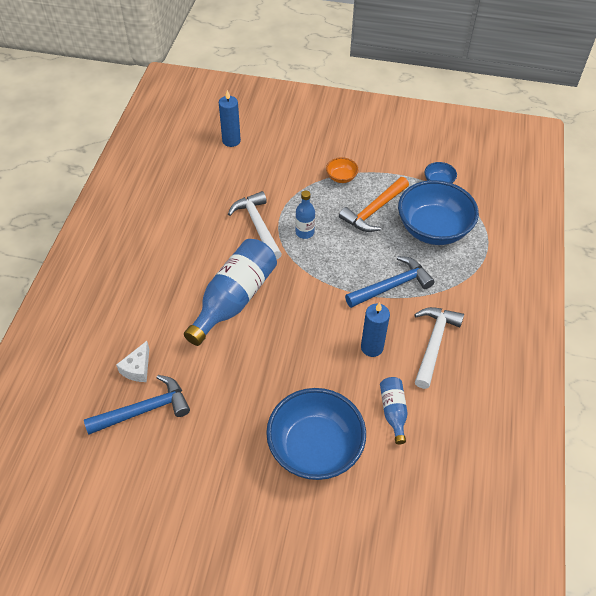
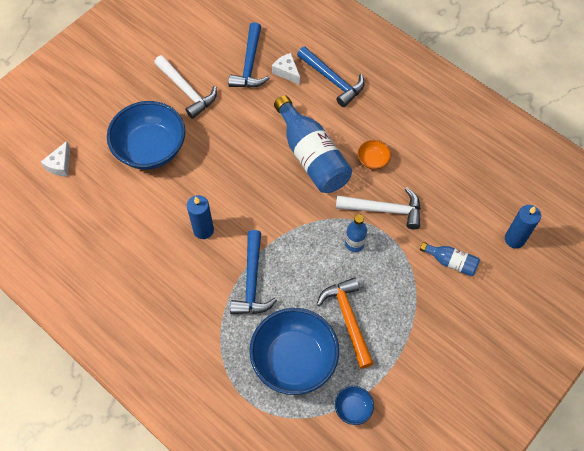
camera: 120 degrees right, 10 degrees up
(128, 322) = (333, 80): none -> blue hammer
(341, 177) = (409, 314): orange bowl -> orange bowl (373, 160)
(393, 411) = (141, 213): blue bottle -> blue bottle (451, 262)
(396, 534) = (60, 165): none -> white cheese
(433, 343) = (176, 278): white hammer -> white hammer (187, 91)

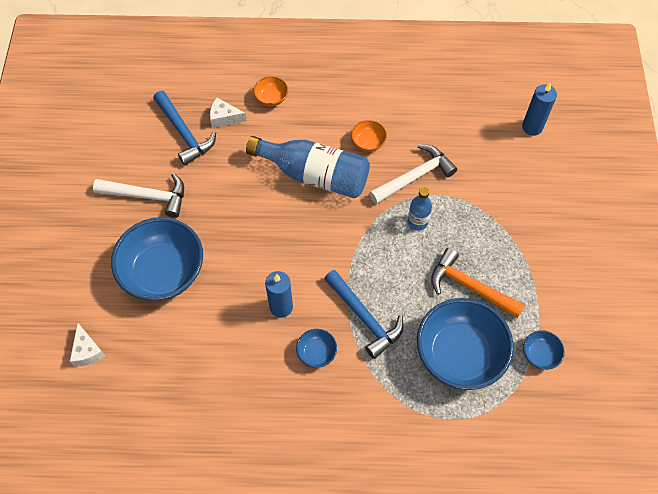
camera: 40 degrees left, 0 degrees up
(197, 279) = (316, 353): none -> blue bowl
(333, 80) = (271, 98): blue hammer -> orange bowl
(451, 262) = (503, 180): blue bottle -> none

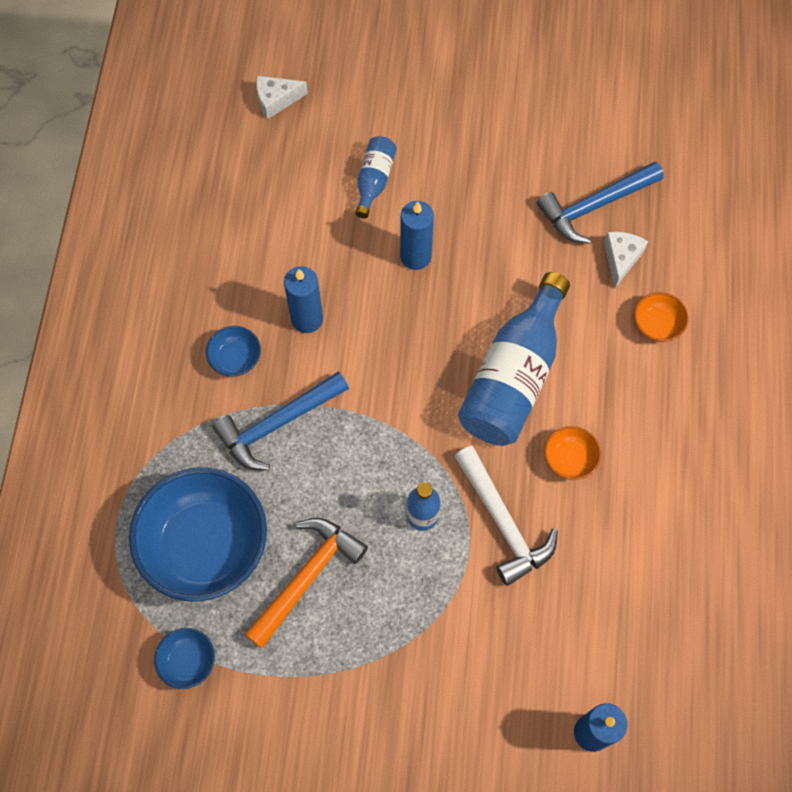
camera: 95 degrees right, 5 degrees up
(147, 196) = (491, 161): white hammer -> none
(163, 272) = (374, 180): blue bowl -> blue bottle
(227, 239) = (415, 256): none -> blue candle

